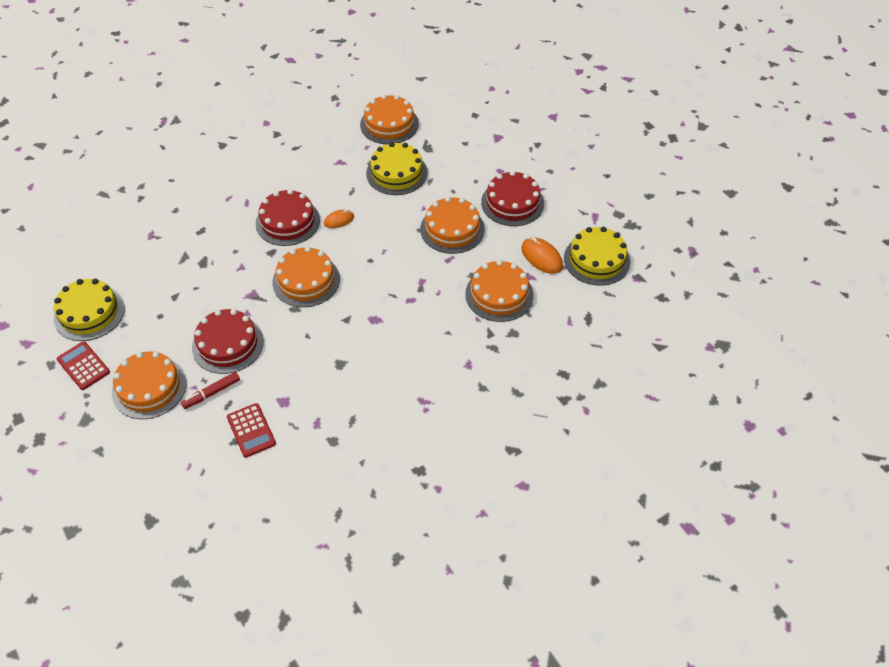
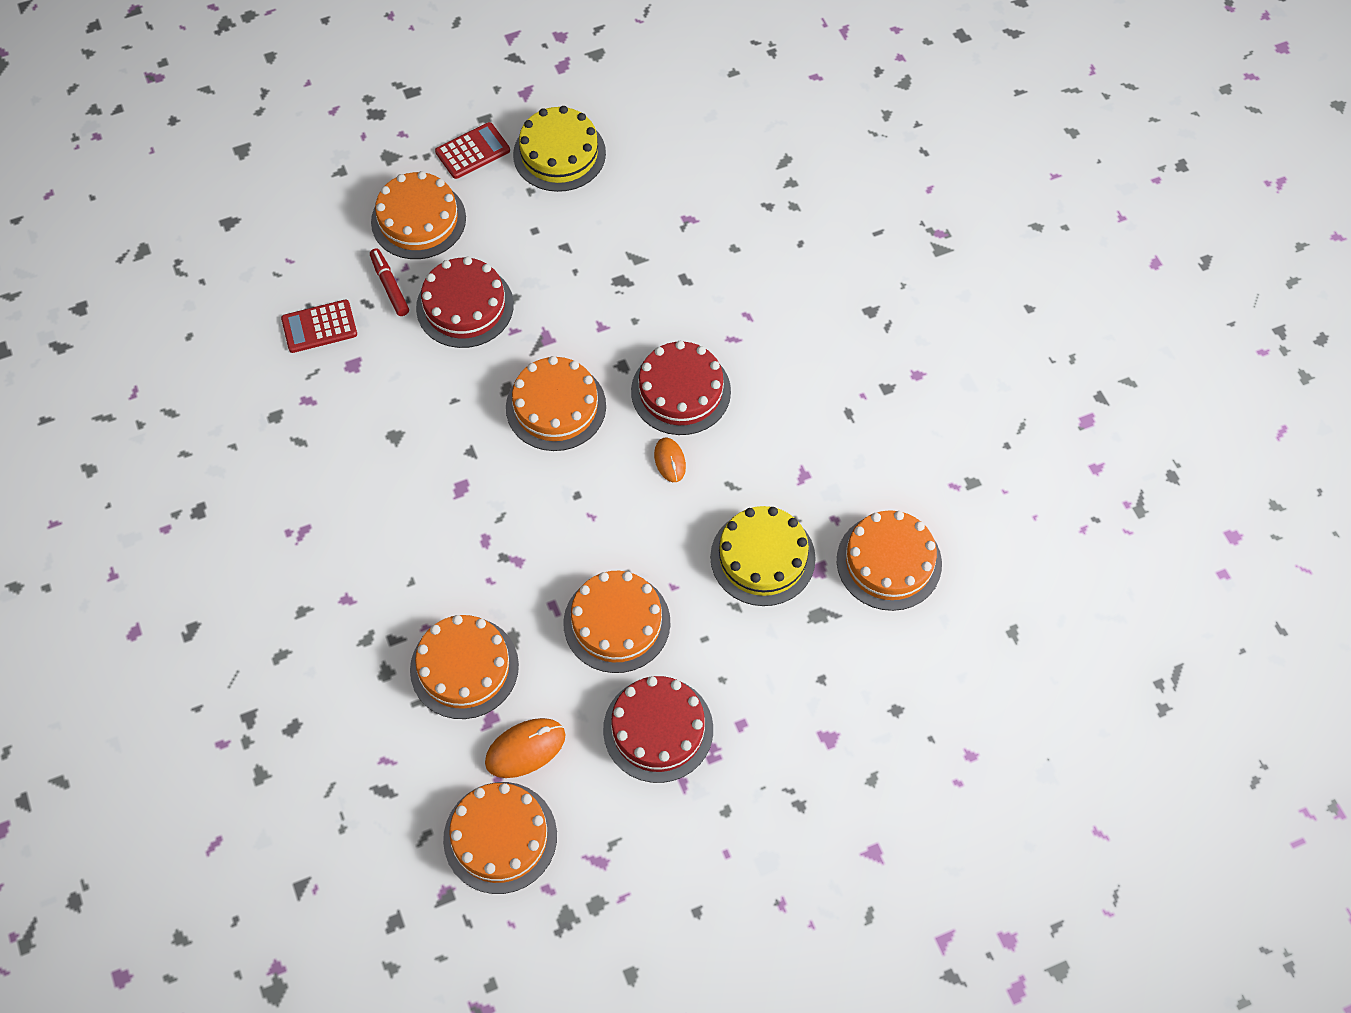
camera: 100 degrees right, 10 degrees up
(596, 259) = (500, 837): yellow cake -> orange cake

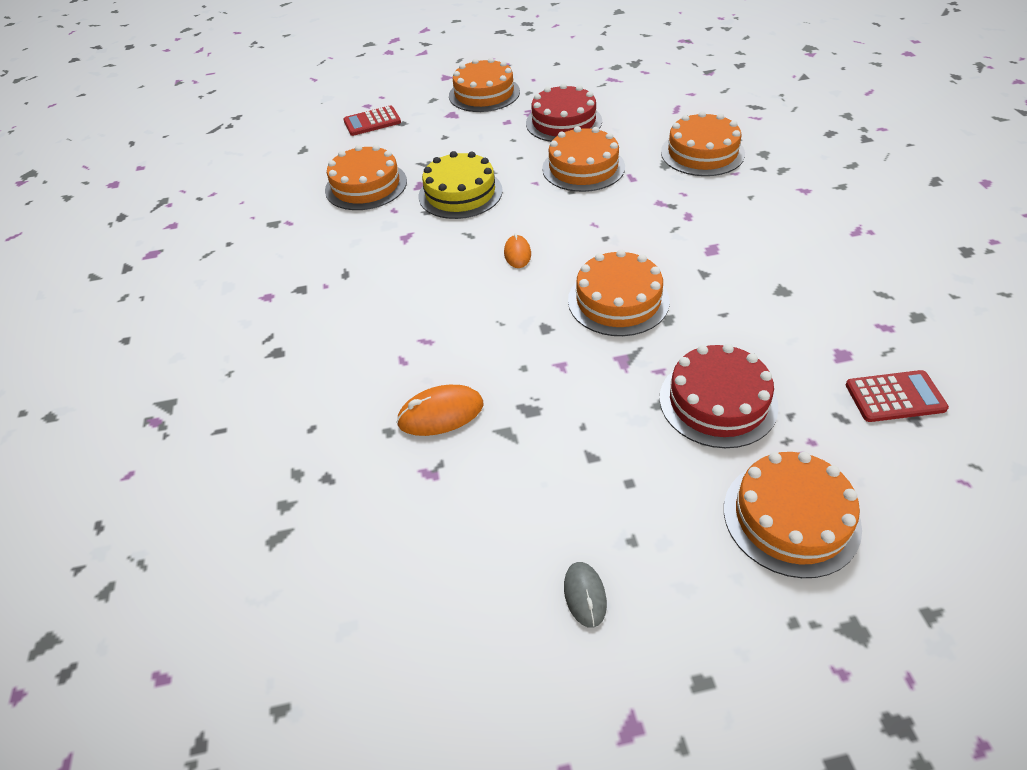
camera: 165 degrees left, 15 degrees down
(390, 286) = (815, 434): red marker -> none
(473, 151) = (719, 619): red calculator -> red calculator (372, 122)
(500, 837) = (674, 88): orange cake -> orange cake (484, 94)
(525, 749) = (657, 118): orange mouse -> orange mouse (440, 414)
(559, 154) = (585, 595): yellow cake -> grey mouse
(680, 391) = (492, 302): red cake -> none

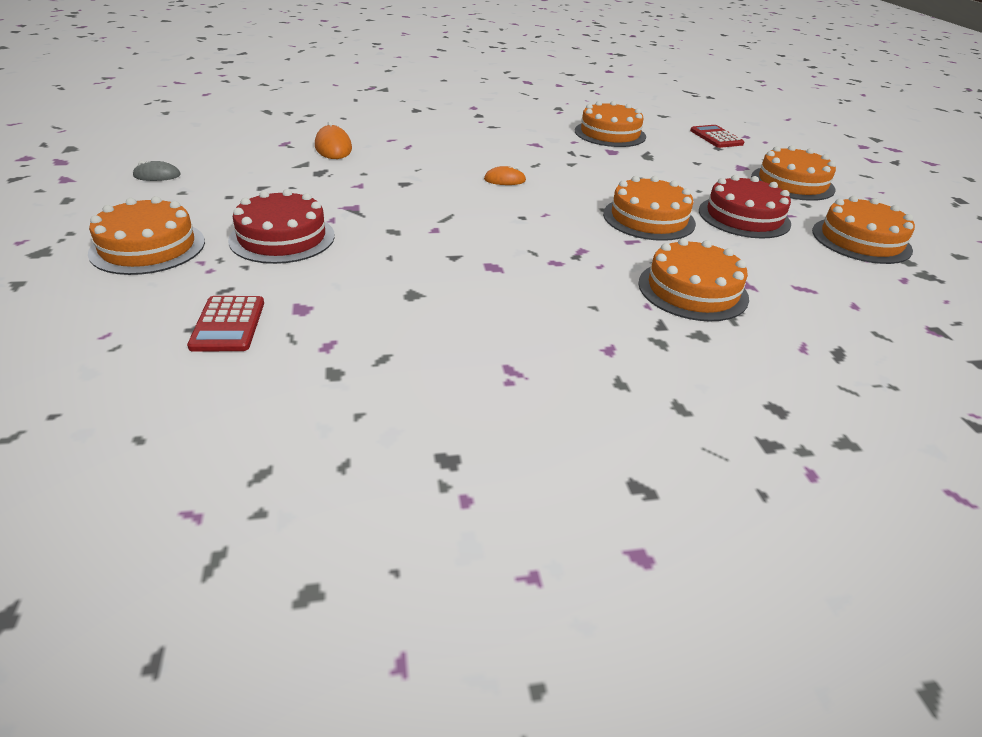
camera: 85 degrees right, 10 degrees down
(460, 193) = (599, 164): yellow cake -> none
(618, 300) = (427, 213): orange cake -> orange cake (861, 240)

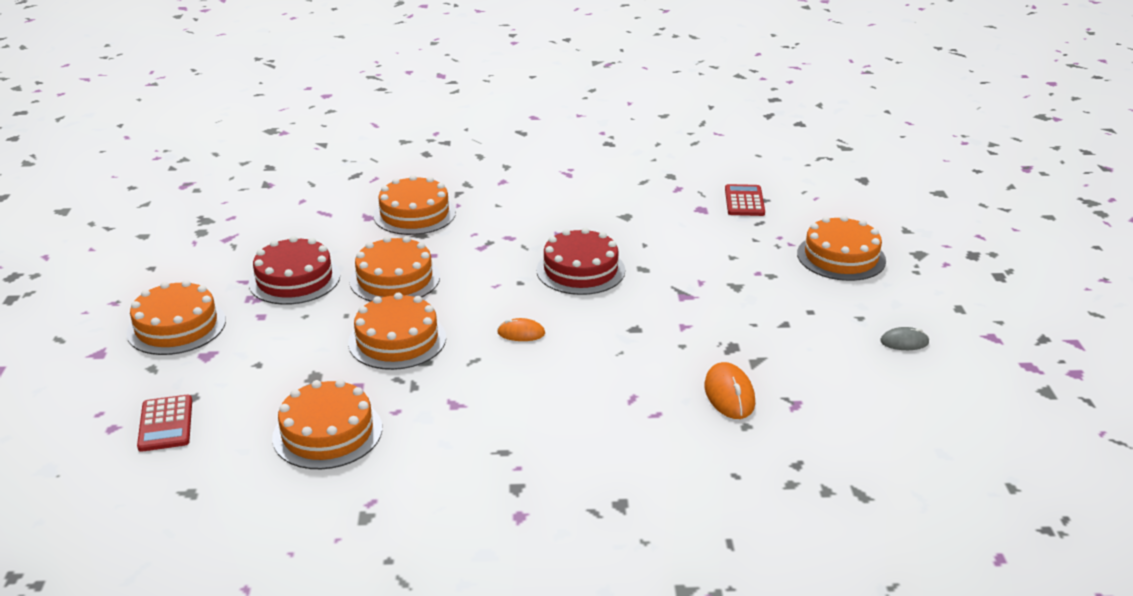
camera: 170 degrees left, 5 degrees down
(282, 238) = (737, 264): red cake -> red cake (580, 270)
(861, 240) = (211, 252): orange cake -> orange cake (397, 340)

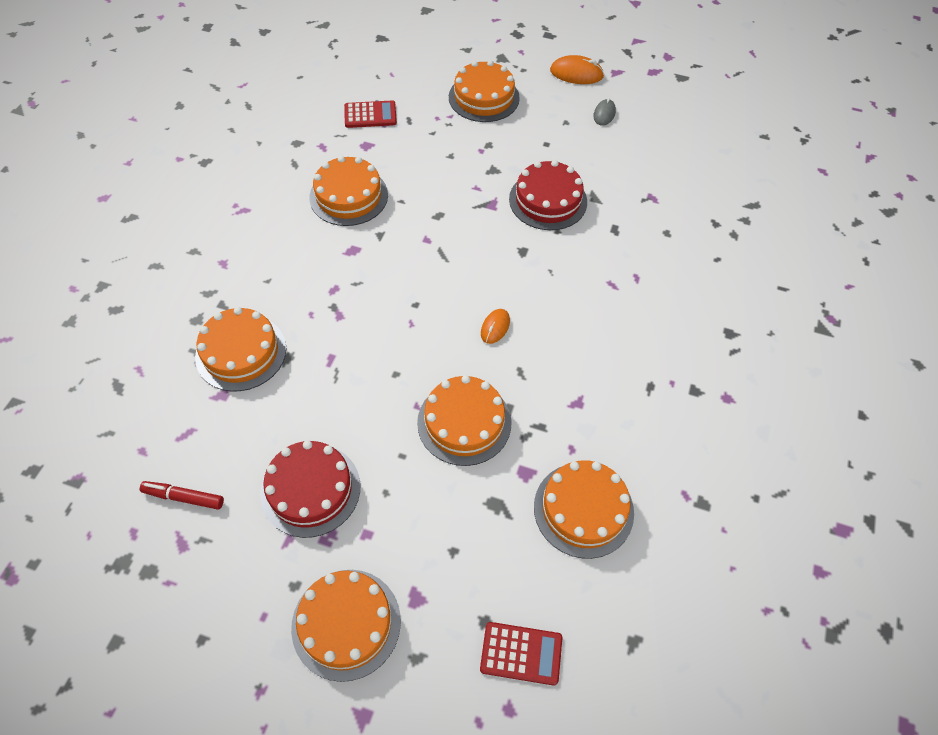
camera: 70 degrees left, 25 degrees up
(267, 228) = (184, 497): none -> red marker
(395, 279) = (357, 399): orange cake -> orange cake (348, 196)
(580, 270) = (418, 256): red cake -> red cake (548, 200)
(729, 394) = (628, 228): orange mouse -> orange mouse (576, 73)
(744, 201) = (370, 115): red calculator -> red calculator turned 150 degrees clockwise

